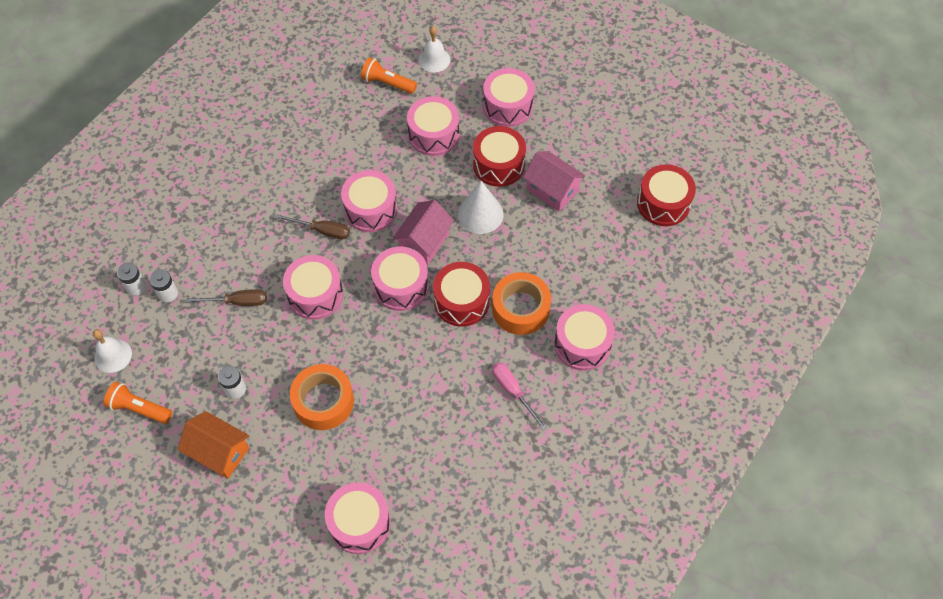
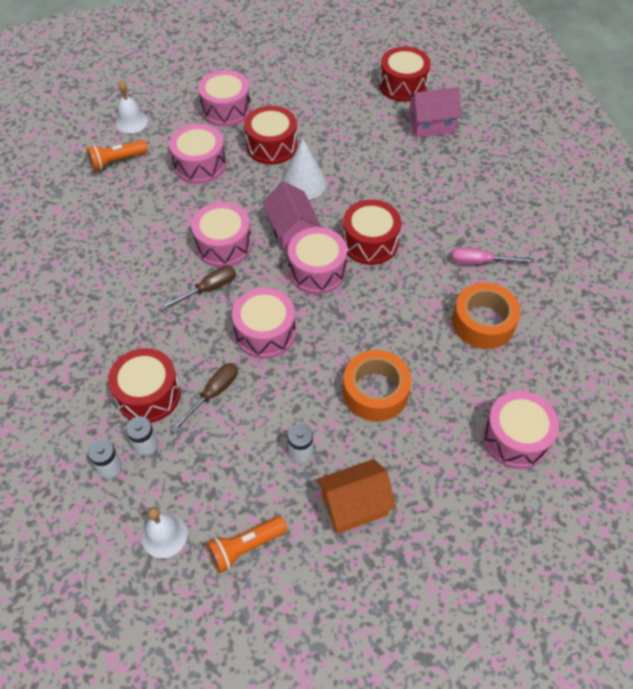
camera: 50 degrees left, 5 degrees down
(206, 265) = (148, 394): none -> red drum
(520, 308) = (412, 212): orange tape -> orange tape (483, 322)
(552, 190) = (327, 132): pink house -> pink house (431, 125)
(582, 344) = (476, 198): pink drum -> none

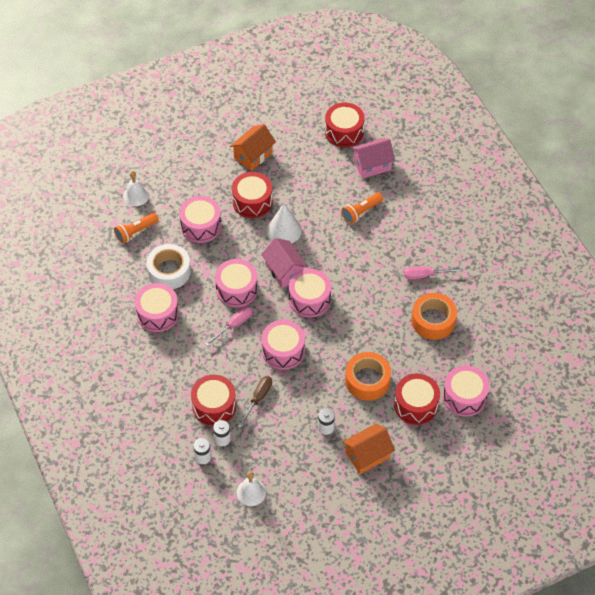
camera: 10 degrees left, 0 degrees up
(143, 212) = (169, 271): none -> white tape
(208, 289) = (234, 325): brown screwdriver -> pink screwdriver
(226, 109) = (208, 174): pink drum -> pink drum (157, 314)
(245, 547) = (304, 491): orange flashlight -> orange flashlight (361, 212)
(286, 97) = (253, 155): none -> orange house
(370, 242) = (343, 272): red drum -> red drum (416, 405)

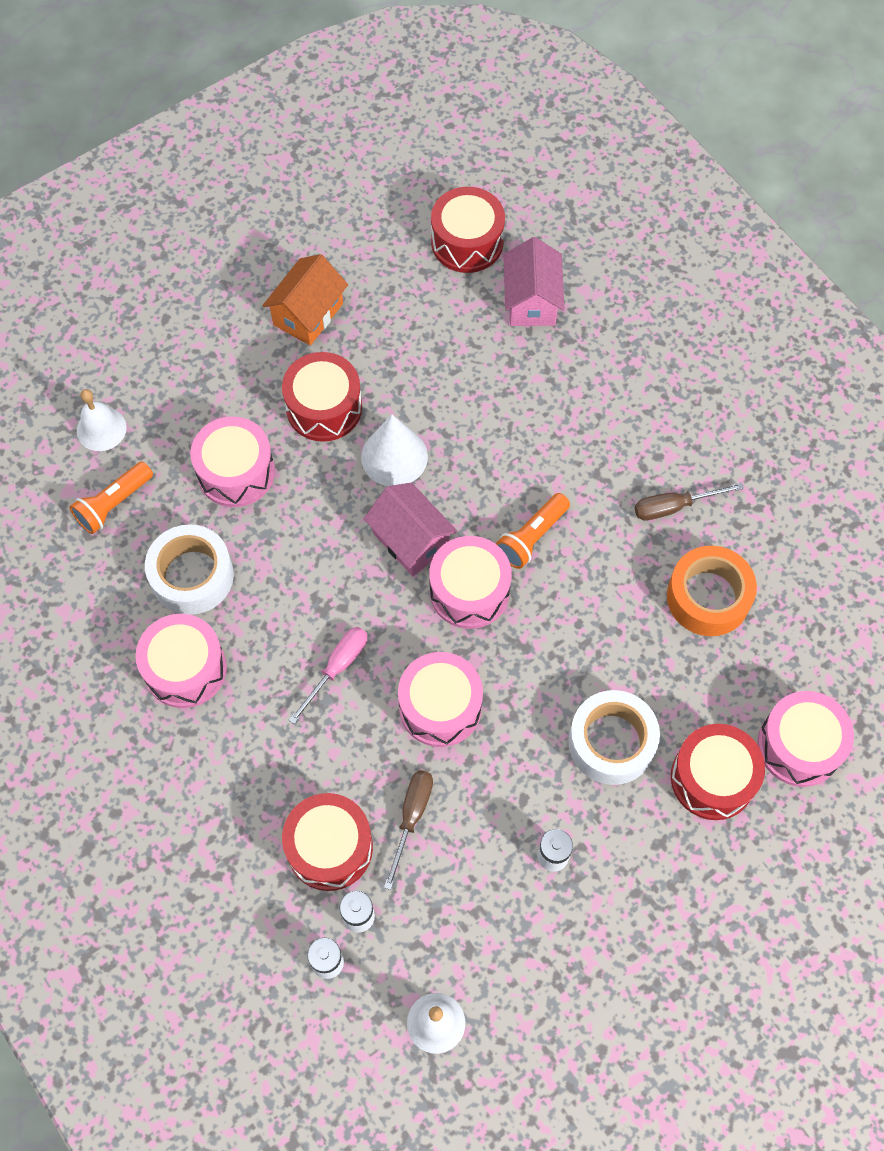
camera: 10 degrees left, 10 degrees up
(236, 289) = (328, 593): pink drum -> none
(361, 212) = (530, 397): orange flashlight -> orange flashlight (532, 537)
(367, 380) = (611, 742): orange tape -> white tape
(367, 455) = (643, 902): orange house -> none
(372, 165) = (531, 301): pink house -> pink house turned 60 degrees counterclockwise
(425, 275) = (674, 506): pink screwdriver -> brown screwdriver

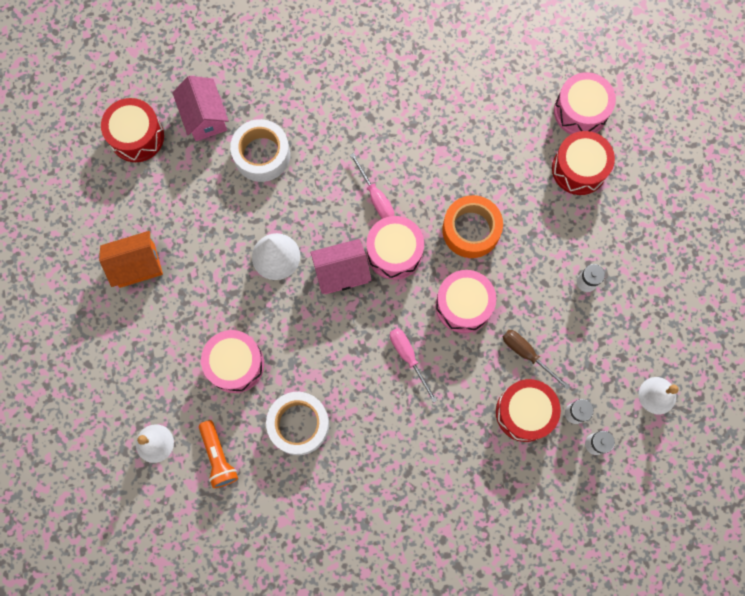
camera: 65 degrees left, 10 degrees up
(185, 669) = (363, 455): pink drum -> none
(308, 314) = (137, 265): orange house -> orange house turned 75 degrees counterclockwise
(324, 408) = (216, 286): red drum -> none
(531, 301) = (205, 117): pink house -> pink house turned 45 degrees clockwise
(532, 537) = (375, 197): orange flashlight -> pink screwdriver
(611, 742) = (531, 215): white tape -> white tape (262, 155)
(674, 506) = (396, 103): brown screwdriver -> none
(708, 597) = (465, 114): orange tape -> orange tape (471, 230)

